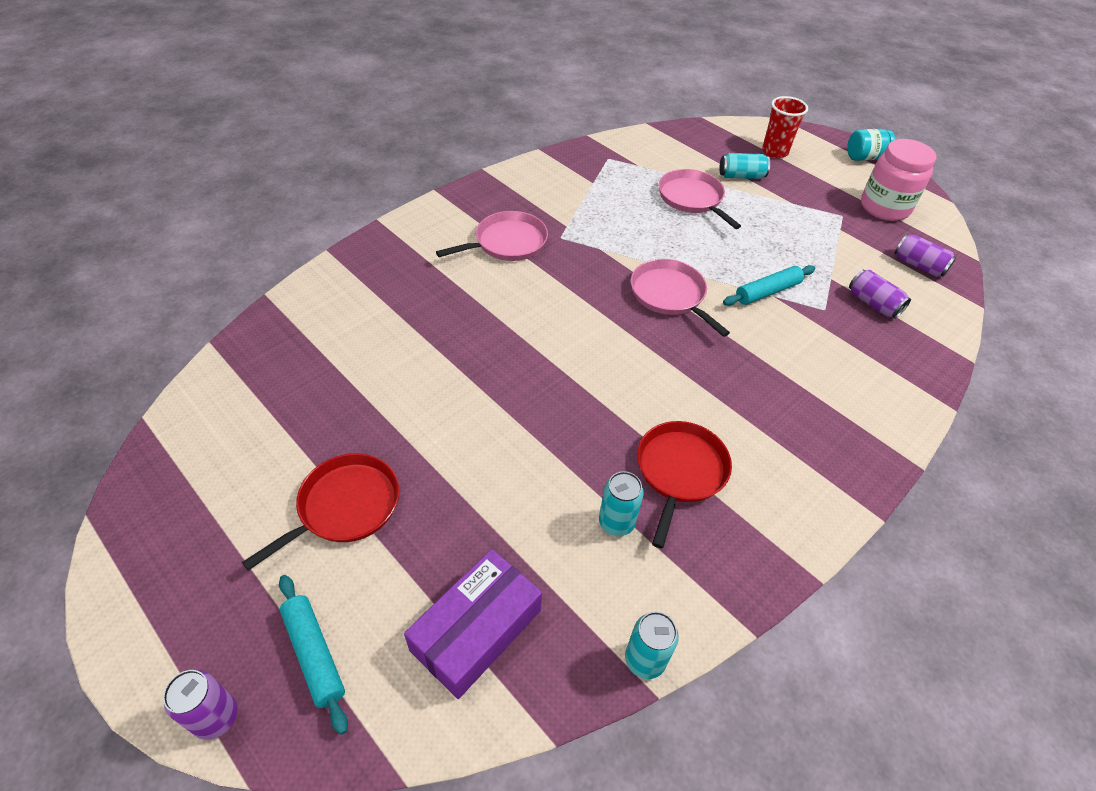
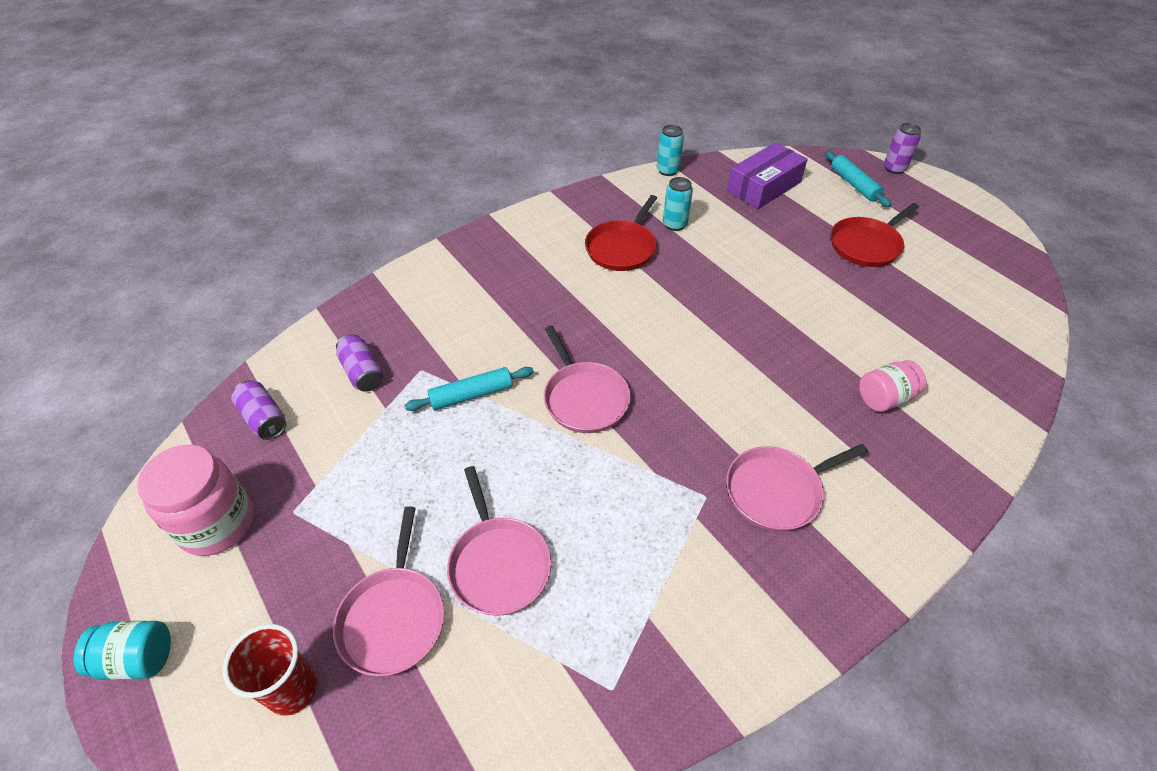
camera: 170 degrees left, 0 degrees up
(398, 312) = (885, 398): none -> pink jar
(741, 176) = (393, 617): turquoise can -> pink pan

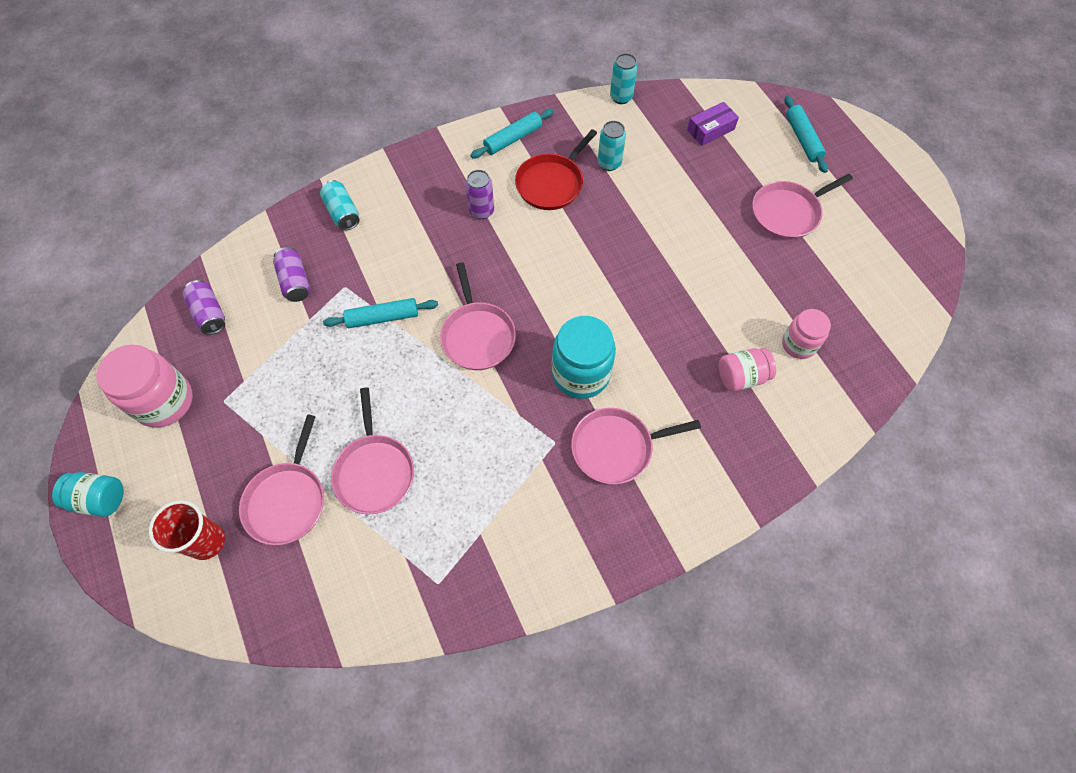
camera: 10 degrees right, 15 degrees up
(404, 300) = (342, 213): none -> turquoise can
(570, 215) = (513, 139): none -> turquoise rolling pin
(711, 420) = (581, 374): none -> turquoise jar
(764, 186) = (710, 130): purple box -> purple box, size x0.61
(867, 245) = (788, 213): red pan -> pink pan
(894, 168) = (852, 124): purple can -> purple can (481, 211)
(930, 359) = (798, 344): none -> pink jar

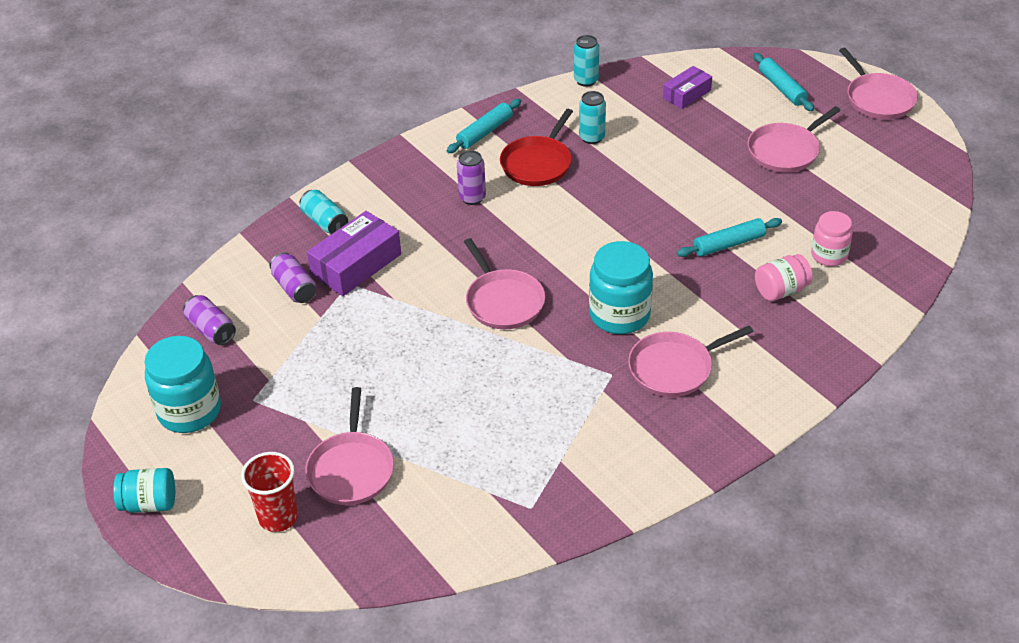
camera: 10 degrees left, 20 degrees down
(164, 401) = (189, 411): pink jar -> turquoise jar
(357, 266) = (356, 264): none -> purple box
(374, 471) = (434, 430): pink pan -> pink pan (878, 99)
(382, 317) = (398, 302): turquoise rolling pin -> turquoise rolling pin (728, 244)

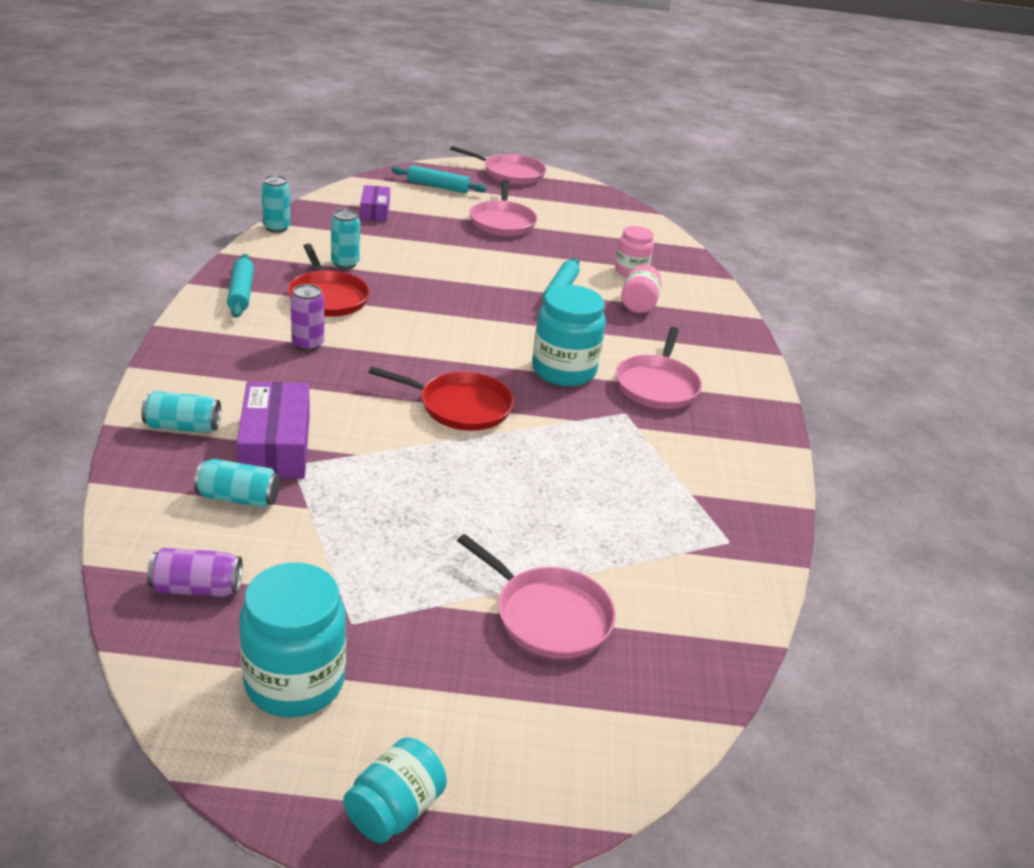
camera: 55 degrees left, 10 degrees down
(278, 517) = (552, 710): red cup -> none
(294, 288) = (238, 498): purple can -> turquoise can
(503, 301) = (460, 406): pink pan -> red pan

